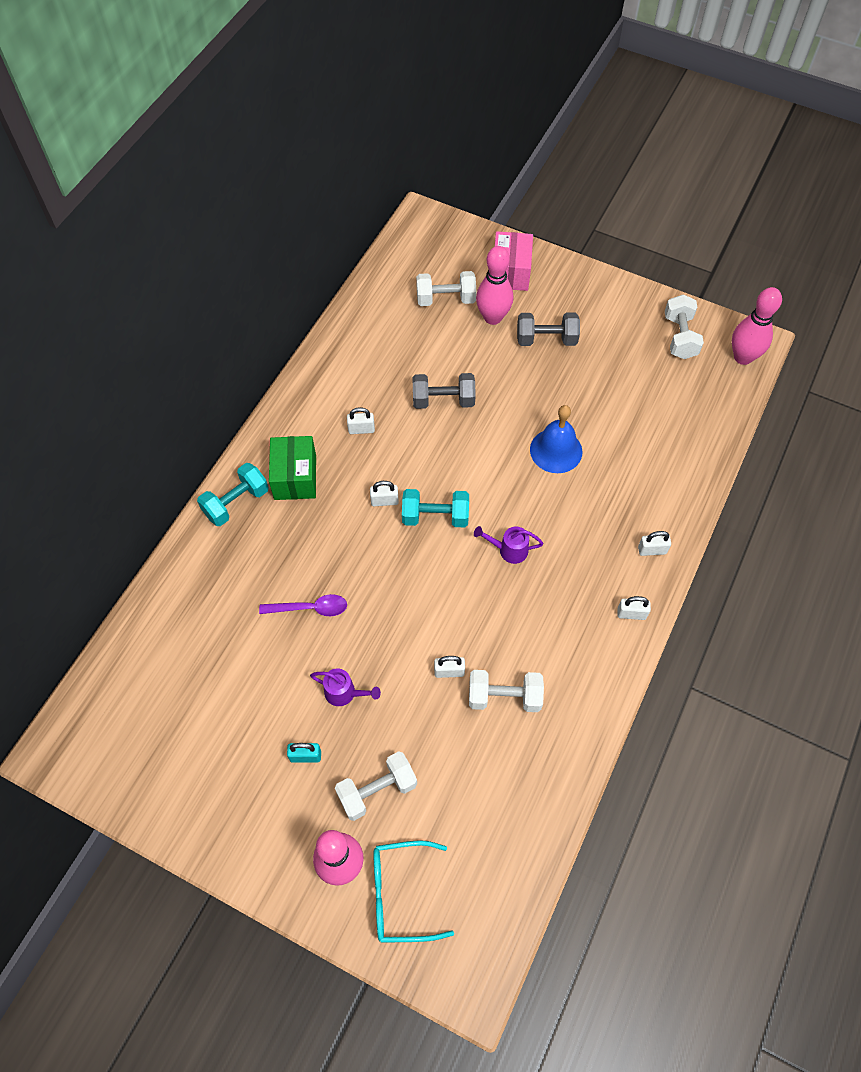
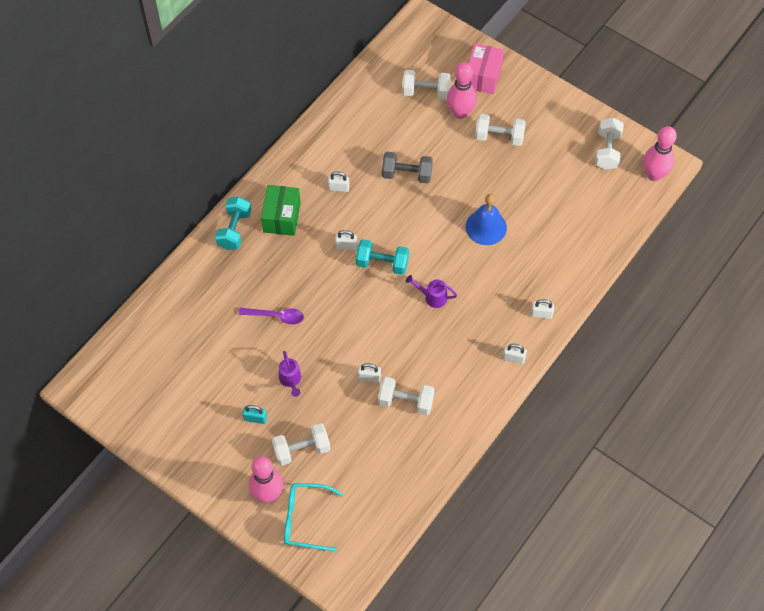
camera: 10 degrees right, 0 degrees up
(236, 503) = (234, 230): turquoise dumbbell -> turquoise dumbbell turned 45 degrees counterclockwise
(344, 693) = (291, 380): purple watering can -> purple watering can turned 45 degrees clockwise
(546, 339) = (499, 137): grey dumbbell -> white dumbbell

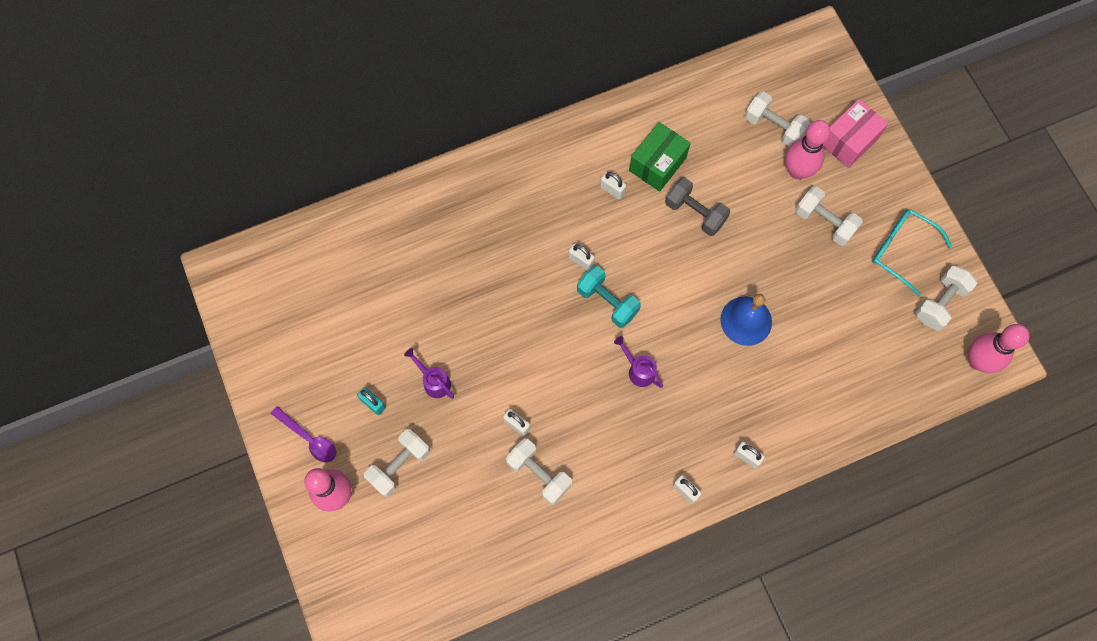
camera: 30 degrees right, 10 degrees up
(234, 230) = (475, 180): turquoise dumbbell -> none
(276, 316) = (461, 301): purple spoon -> purple spoon (309, 438)
(282, 217) = (532, 192): green box -> green box (657, 164)
(291, 380) = (434, 381): purple watering can -> purple watering can turned 120 degrees clockwise
(301, 449) = (399, 465): white dumbbell -> white dumbbell turned 60 degrees counterclockwise
(305, 519) = (357, 545): turquoise glasses -> turquoise glasses (901, 250)

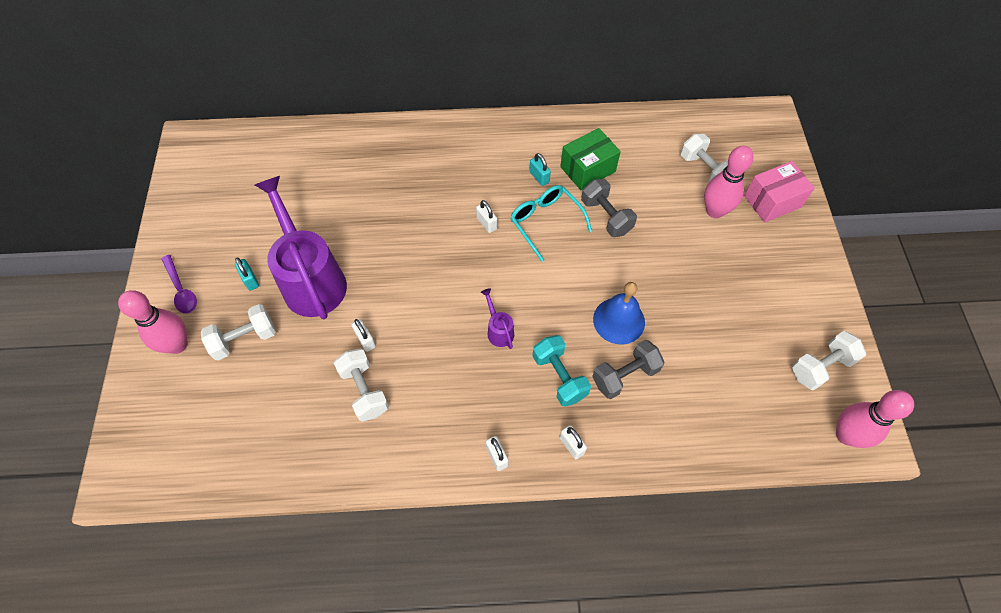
camera: 20 degrees right, 10 degrees down
(434, 381) = (311, 279): purple watering can -> purple watering can, size x2.43
(607, 302) = (495, 264): turquoise dumbbell -> turquoise dumbbell (559, 377)
(612, 190) = (539, 177): white padlock -> turquoise padlock
(770, 373) = (625, 375): none -> grey dumbbell
(824, 222) = (726, 260): white dumbbell -> none
(901, 250) = (795, 307): turquoise glasses -> turquoise glasses (545, 222)

